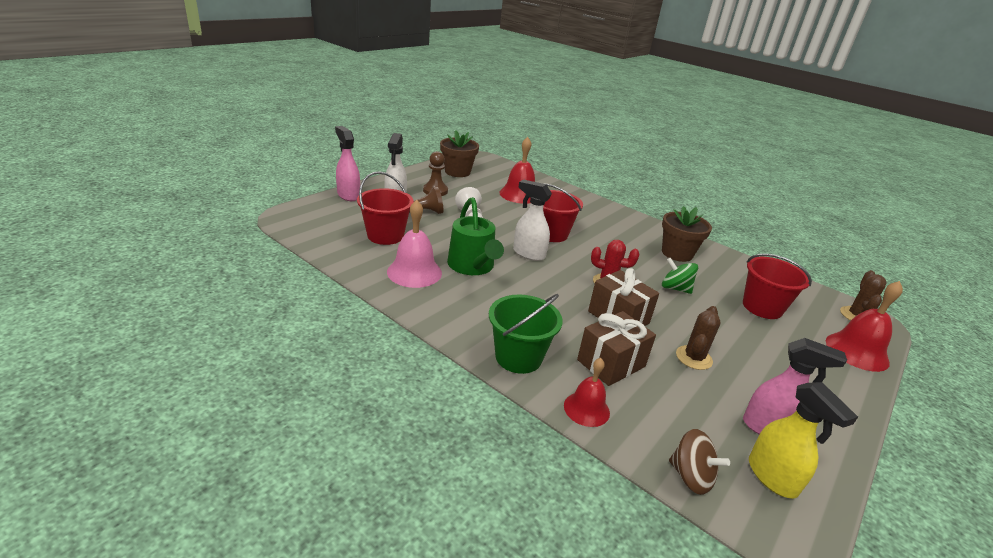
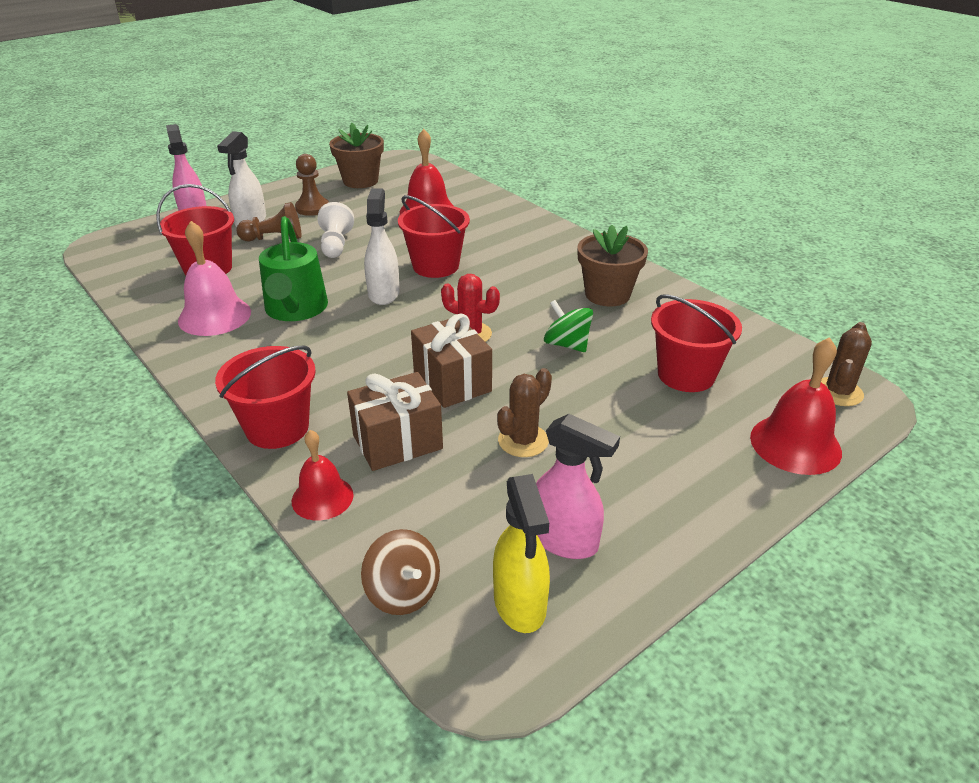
camera: 15 degrees right, 5 degrees up
(518, 357) = (277, 428): green bucket -> red bucket
(528, 254) = (384, 293): white spray bottle -> white spray bottle turned 45 degrees clockwise

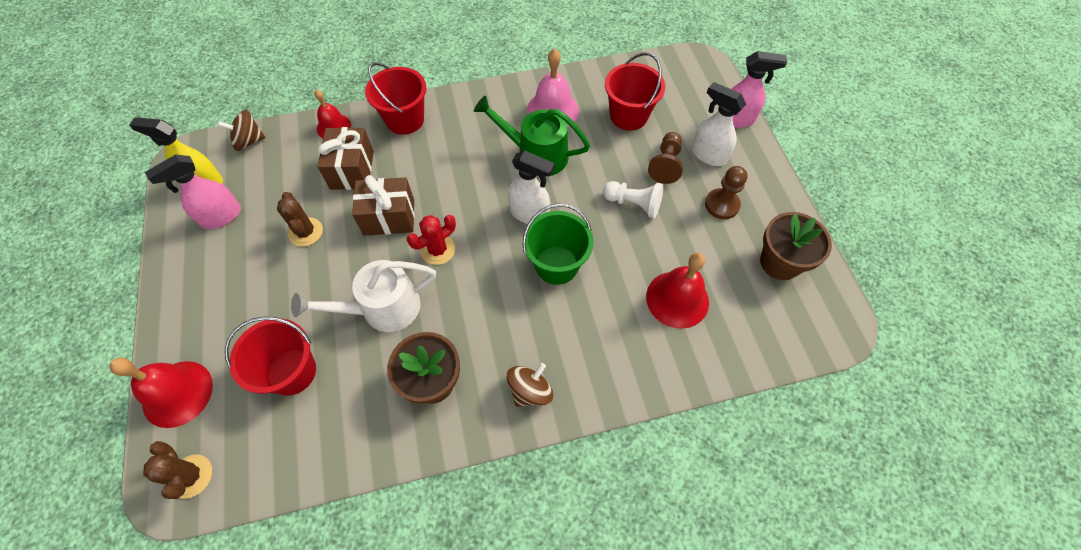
camera: 115 degrees right, 25 degrees up
(435, 266) = (556, 265): red bucket -> green bucket
(567, 251) = (530, 391): none -> brown spinning top
(567, 344) = (383, 308): green spinning top -> white watering can

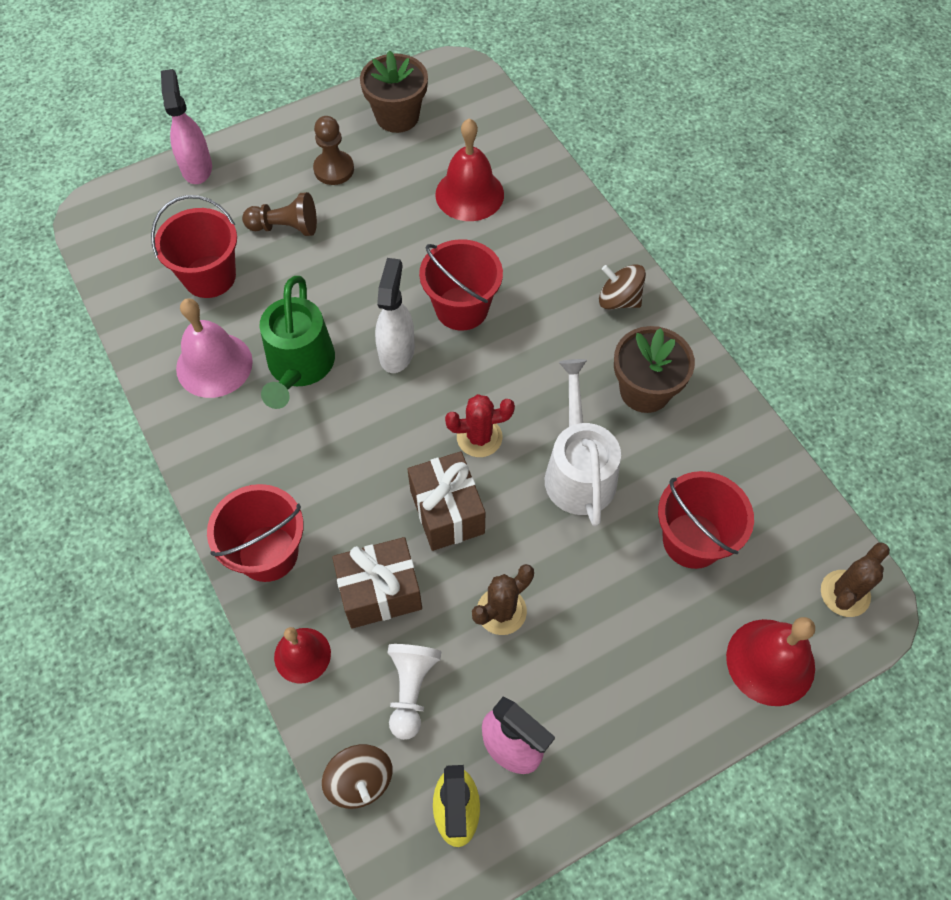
camera: 105 degrees left, 0 degrees up
(383, 308) = (578, 471): white watering can -> white watering can turned 150 degrees counterclockwise
(438, 250) = (479, 437): red cactus -> red cactus turned 45 degrees counterclockwise
(556, 265) = (461, 308): green bucket -> red bucket
(633, 204) = (354, 250): white pawn -> white pawn (411, 690)
(708, 154) = (260, 189): white spray bottle -> none

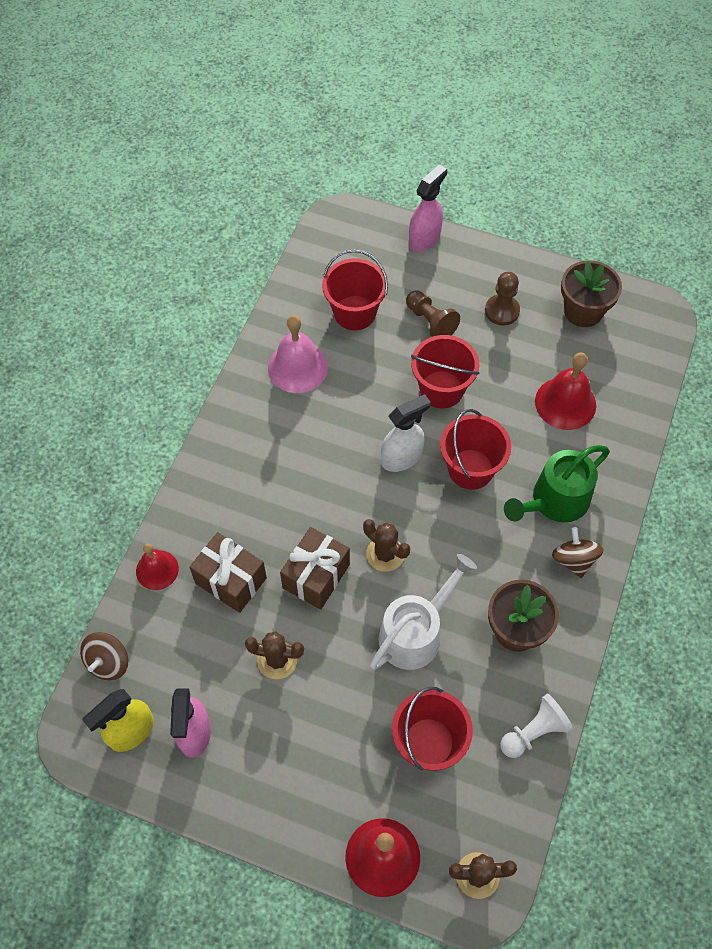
camera: 50 degrees right, 0 degrees up
(268, 553) = (203, 499): red bucket -> red bucket (441, 389)
(299, 366) = (339, 412): green watering can -> green watering can (555, 501)
(411, 690) = (184, 647): white pawn -> white pawn (534, 732)
(479, 437) = (385, 554): red cactus -> brown cactus

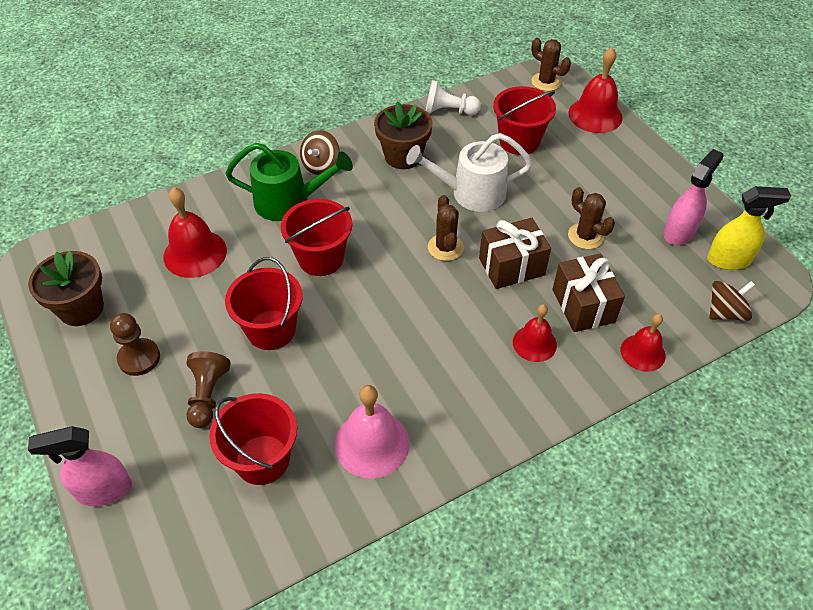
camera: 140 degrees left, 10 degrees down
(245, 517) = (534, 343): none -> red bell
(402, 457) = (362, 301): white spray bottle -> none

